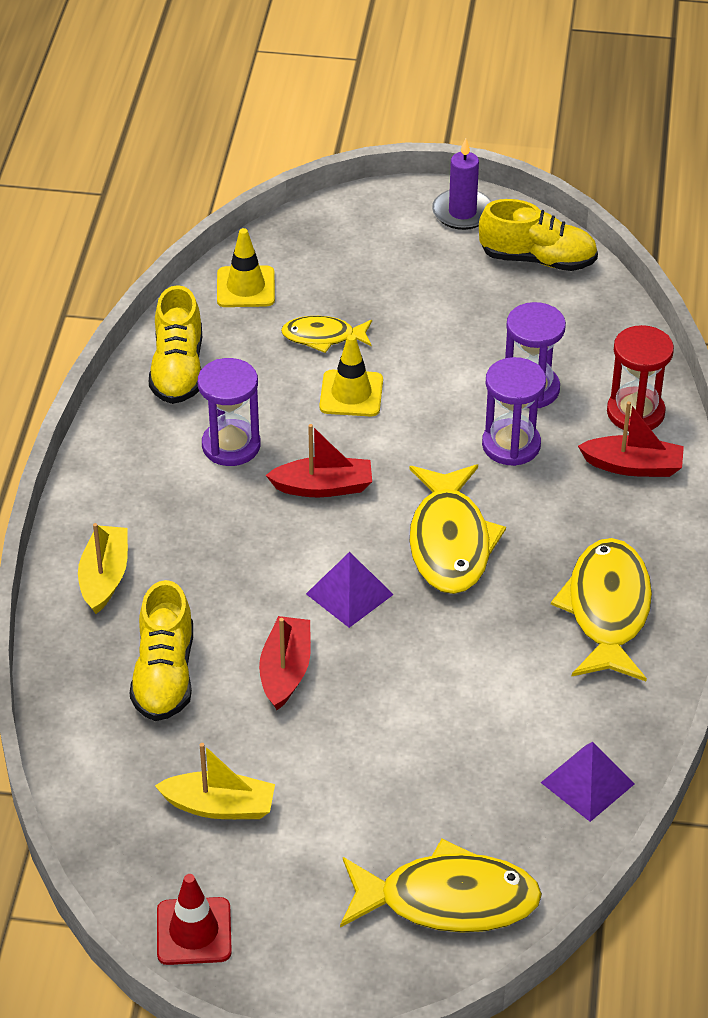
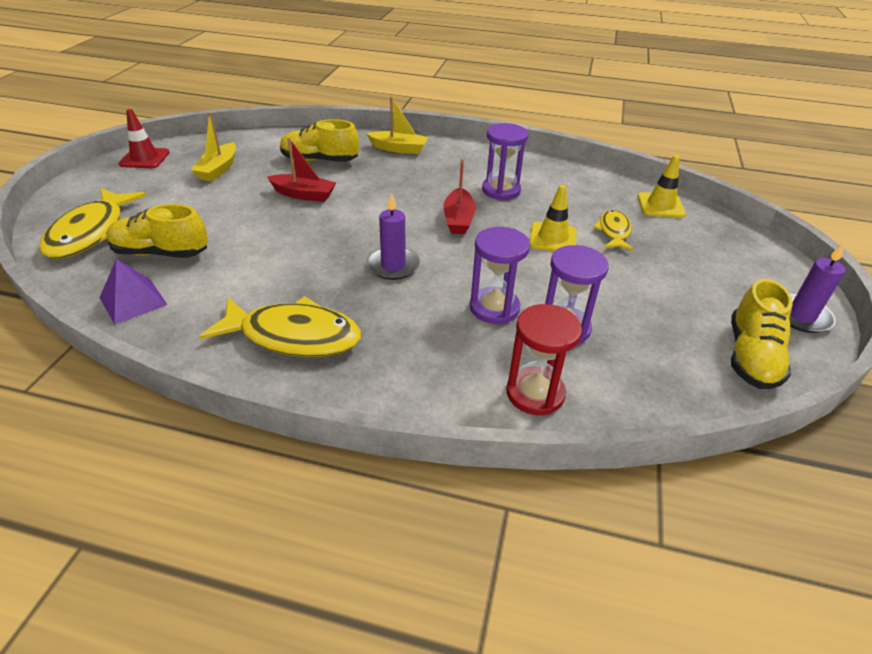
camera: 95 degrees right, 5 degrees down
(178, 370) = (571, 178): yellow shoe -> yellow shoe (161, 253)
(349, 594) = (357, 221): purple pyramid -> none
(450, 542) = (393, 266): yellow fish -> purple candle
(633, 466) = (461, 379): red boat -> none

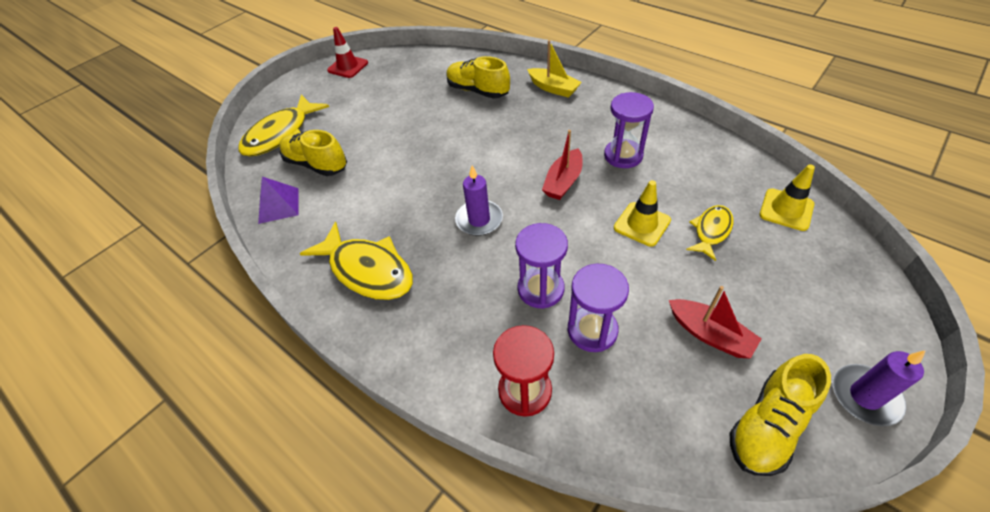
camera: 30 degrees right, 10 degrees up
(218, 169) = (394, 87): yellow boat -> none
(304, 195) = (446, 127): red boat -> red boat (709, 334)

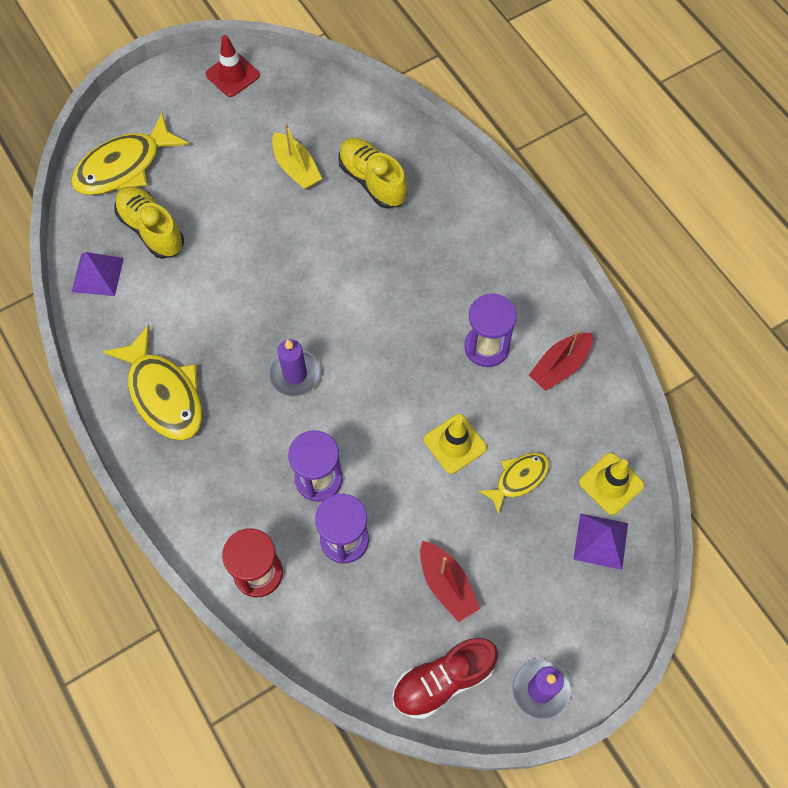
camera: 15 degrees right, 15 degrees up
(553, 88) = (463, 211): yellow boat -> yellow boat (296, 168)
(563, 182) = (404, 358): red boat -> red boat (560, 366)
(768, 425) = (443, 681): yellow shoe -> red shoe
(812, 252) = (600, 541): none -> purple pyramid

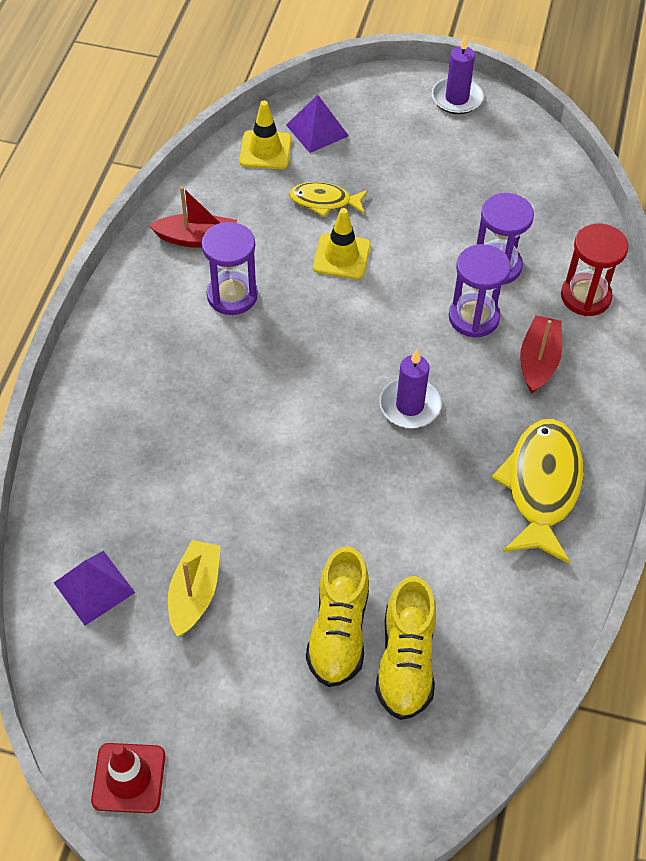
camera: 135 degrees left, 10 degrees down
(97, 275) = (505, 660): purple pyramid -> purple pyramid (94, 587)
(124, 166) = (364, 770): yellow fish -> none
(372, 181) = (142, 512): yellow shoe -> yellow shoe (338, 630)
(443, 681) = (516, 146): red shoe -> none
(446, 585) = (452, 187): red boat -> red boat (538, 361)

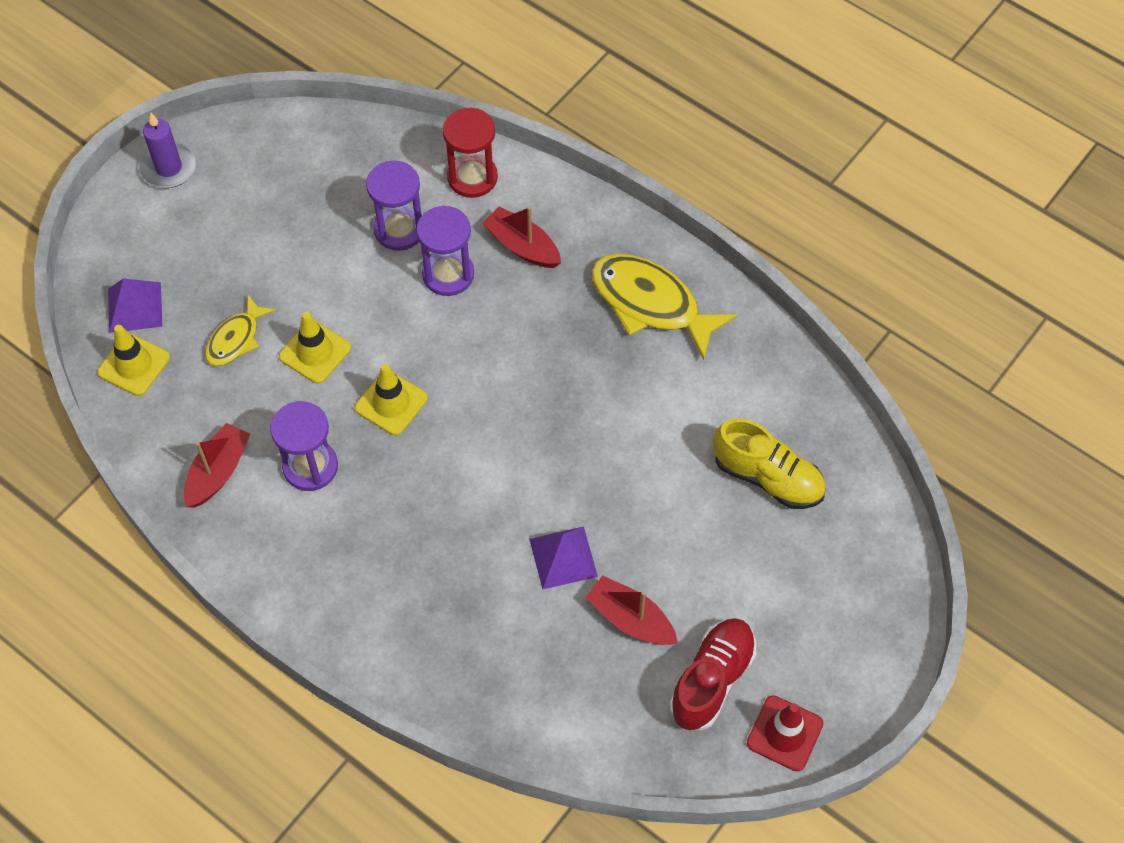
camera: 65 degrees left, 5 degrees up
(94, 587) = (586, 703): purple pyramid -> purple pyramid (563, 557)
(160, 688) = (712, 680): none -> red shoe
(195, 593) = (630, 619): yellow boat -> red boat
(322, 327) = (391, 403): none -> yellow traffic cone
(338, 630) = (718, 517): yellow shoe -> none
(409, 405) = (518, 368): purple candle -> none

